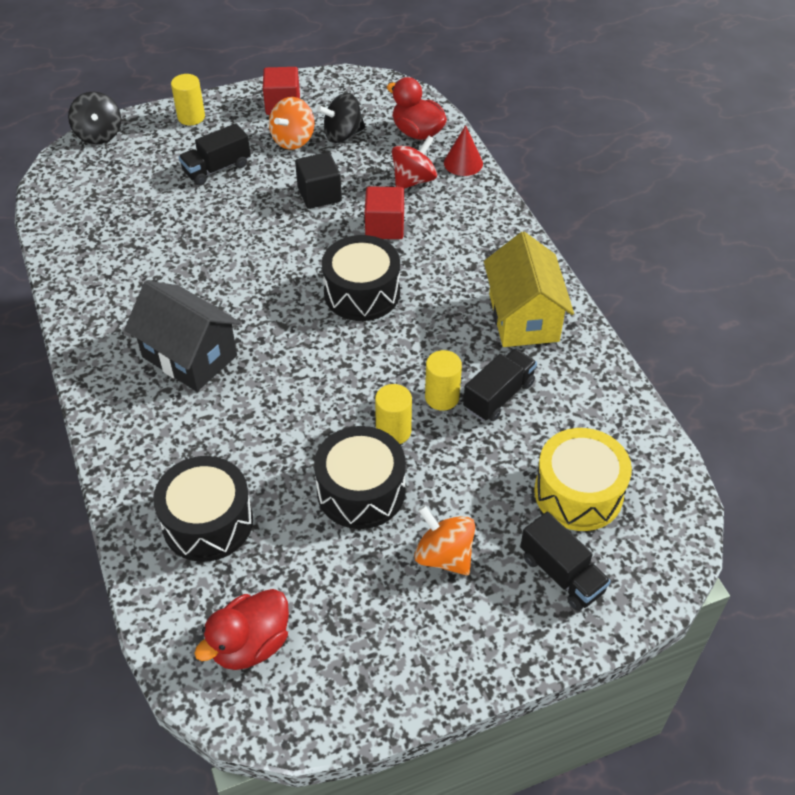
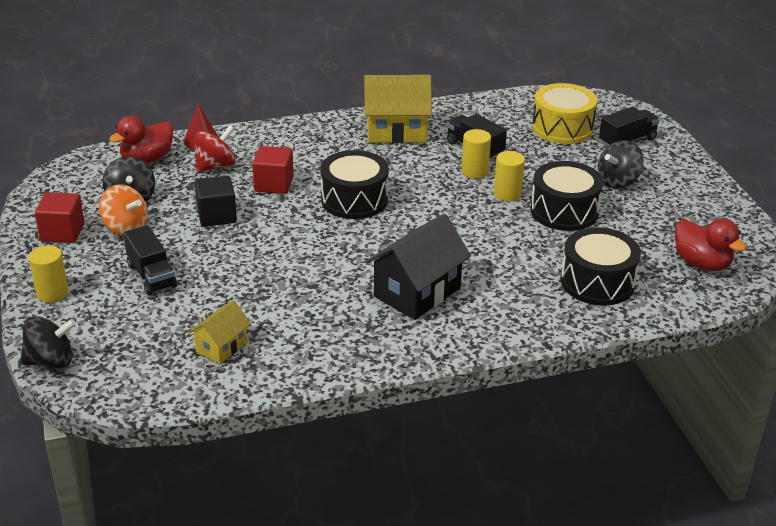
camera: 85 degrees left, 15 degrees down
(110, 227) = (221, 347): none -> yellow house
(413, 180) = (215, 166): red spinning top -> red spinning top turned 90 degrees clockwise
(444, 556) = (618, 181): orange spinning top -> black spinning top

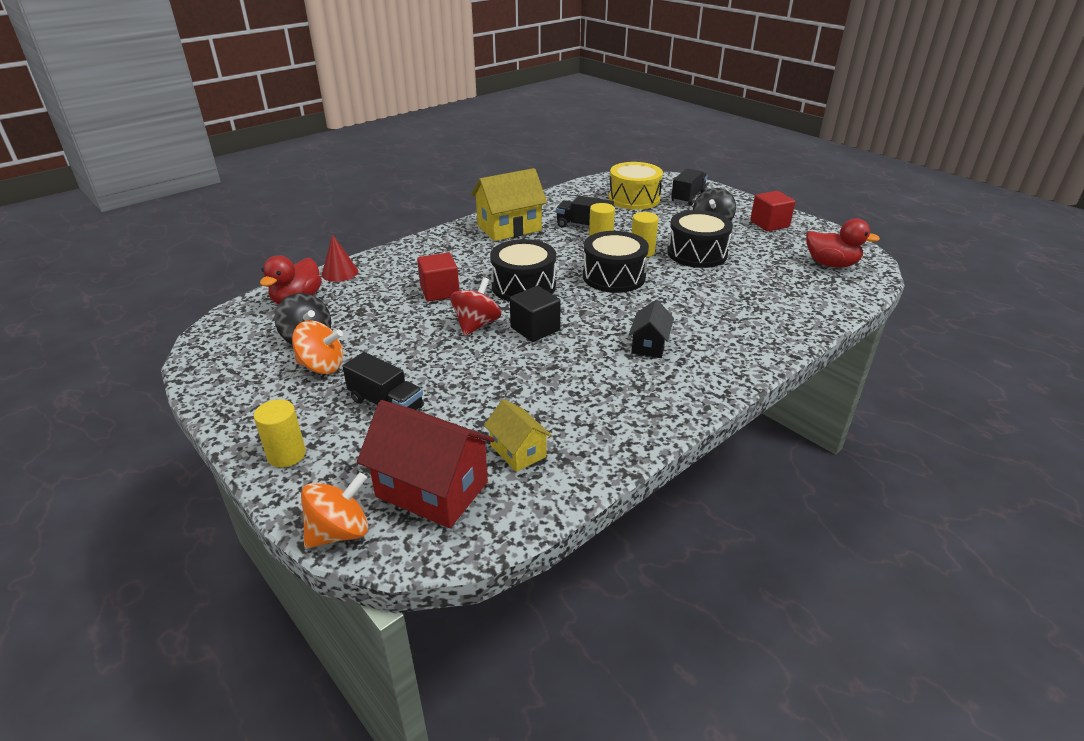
camera: 25 degrees left, 0 degrees up
(51, 361) = (339, 532): black spinning top -> orange spinning top
(62, 232) = (254, 389): red cube -> red cube (769, 224)
(135, 353) = (432, 489): none -> red house
(215, 166) = (371, 290): red spinning top -> red spinning top (476, 325)
(217, 216) = (408, 331): black cube -> black cube (535, 329)
(221, 347) = (518, 451): yellow house -> yellow house turned 45 degrees counterclockwise
(417, 292) = (649, 345): black house -> black house, size x0.56
(597, 282) = (777, 297): black drum -> black drum (614, 276)

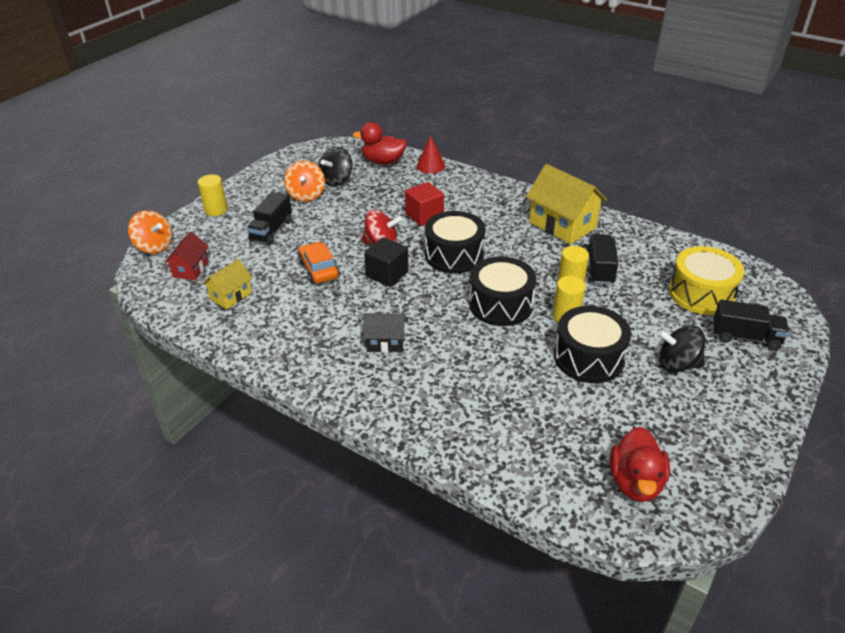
camera: 75 degrees right, 5 degrees up
(432, 489) = (191, 269): red house -> red house, size x0.56
(500, 373) = (319, 269): none -> orange car
(769, 224) = (720, 418): red cube -> none

